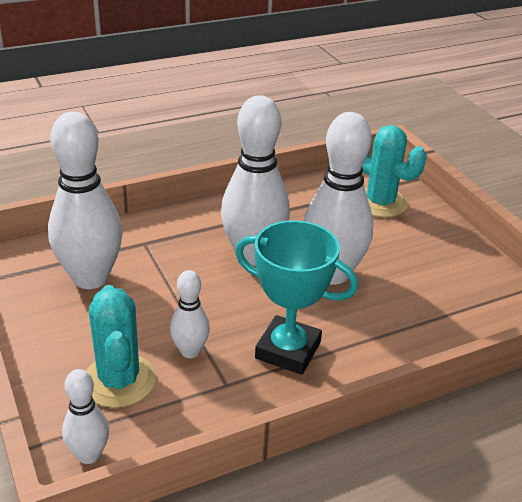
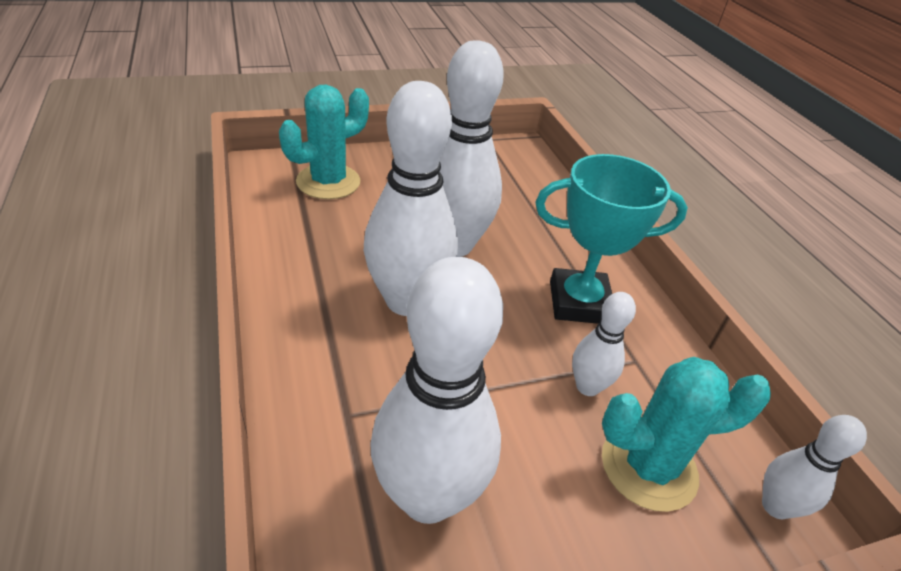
camera: 85 degrees left, 5 degrees up
(288, 350) = (579, 302): turquoise trophy -> turquoise trophy turned 60 degrees clockwise

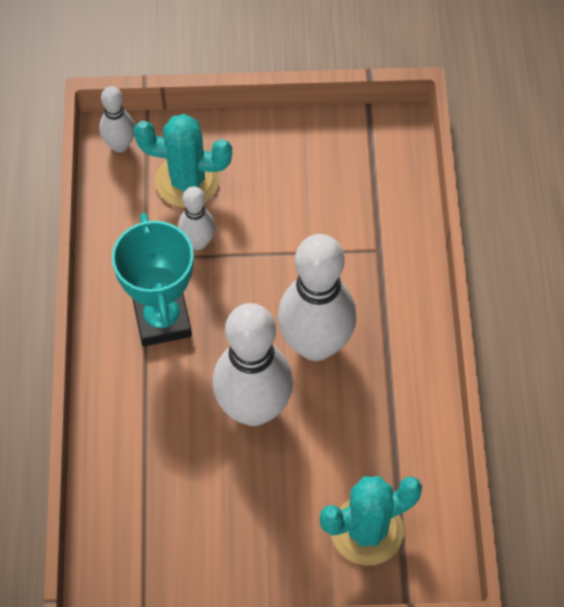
camera: 160 degrees left, 20 degrees up
(428, 496) = (337, 190): white bowling pin -> none
(579, 302) = (162, 320): turquoise trophy -> turquoise trophy turned 60 degrees clockwise

